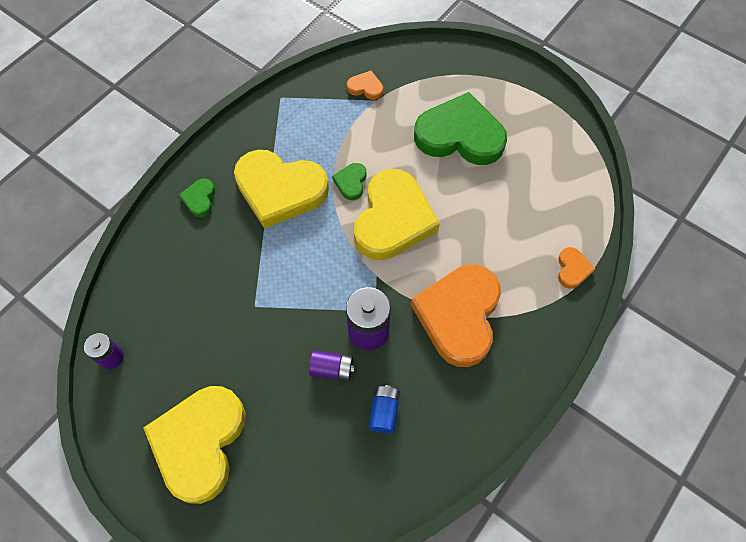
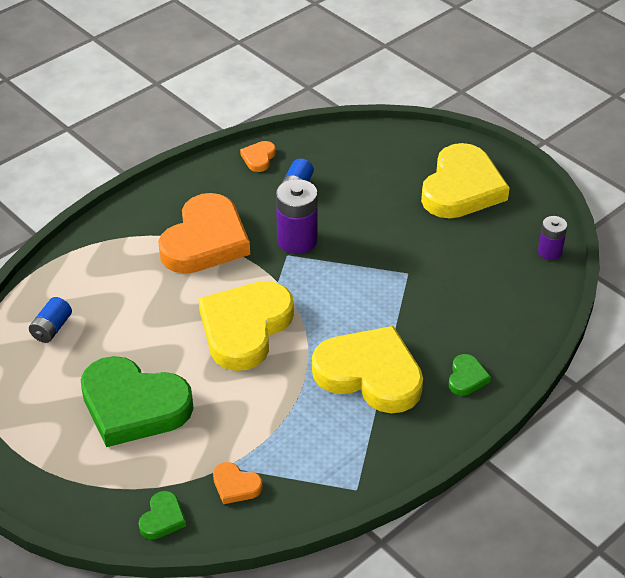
camera: 170 degrees left, 20 degrees down
(332, 369) = (338, 219): purple battery -> none
(351, 182) = (283, 371): green heart -> green heart (162, 518)
(556, 193) = (52, 328): none -> blue battery
(572, 269) = (74, 261): orange heart -> orange heart (259, 158)

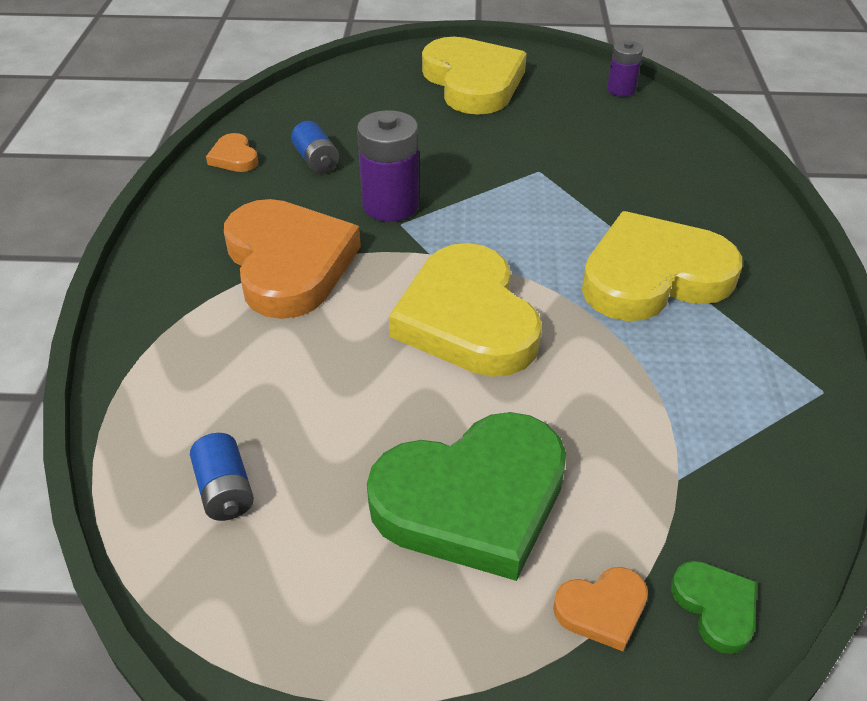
camera: 45 degrees left, 0 degrees up
(236, 485) = (722, 491): orange heart -> orange heart (602, 609)
(466, 377) = (730, 221): green heart -> none

